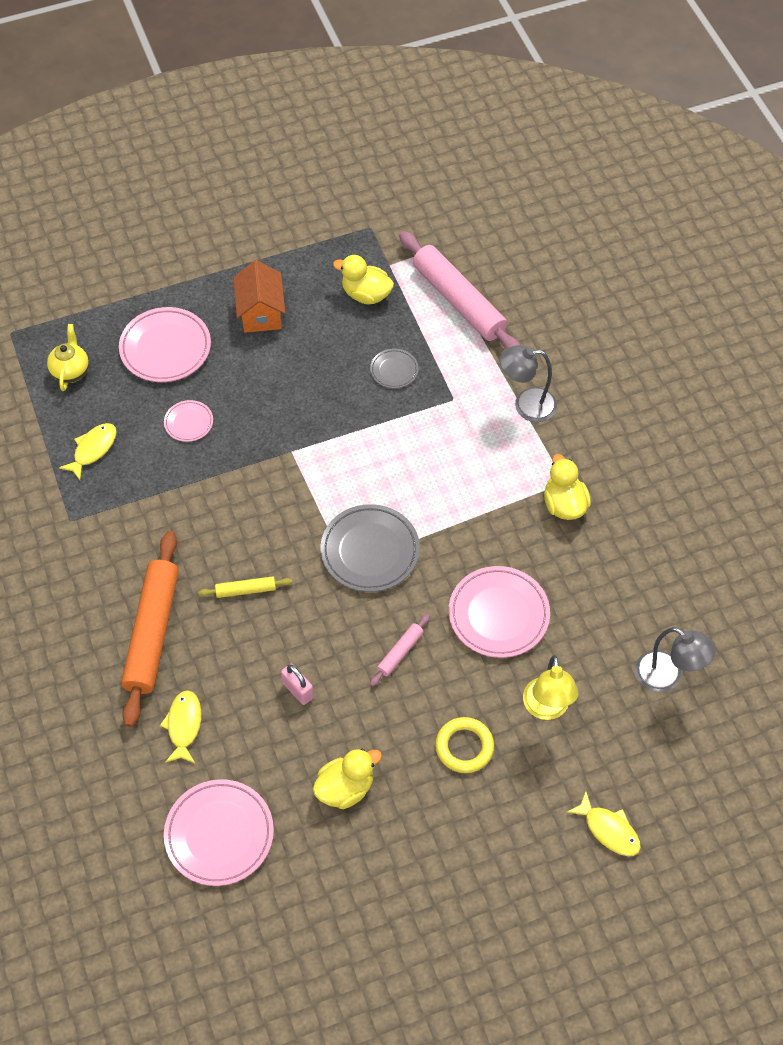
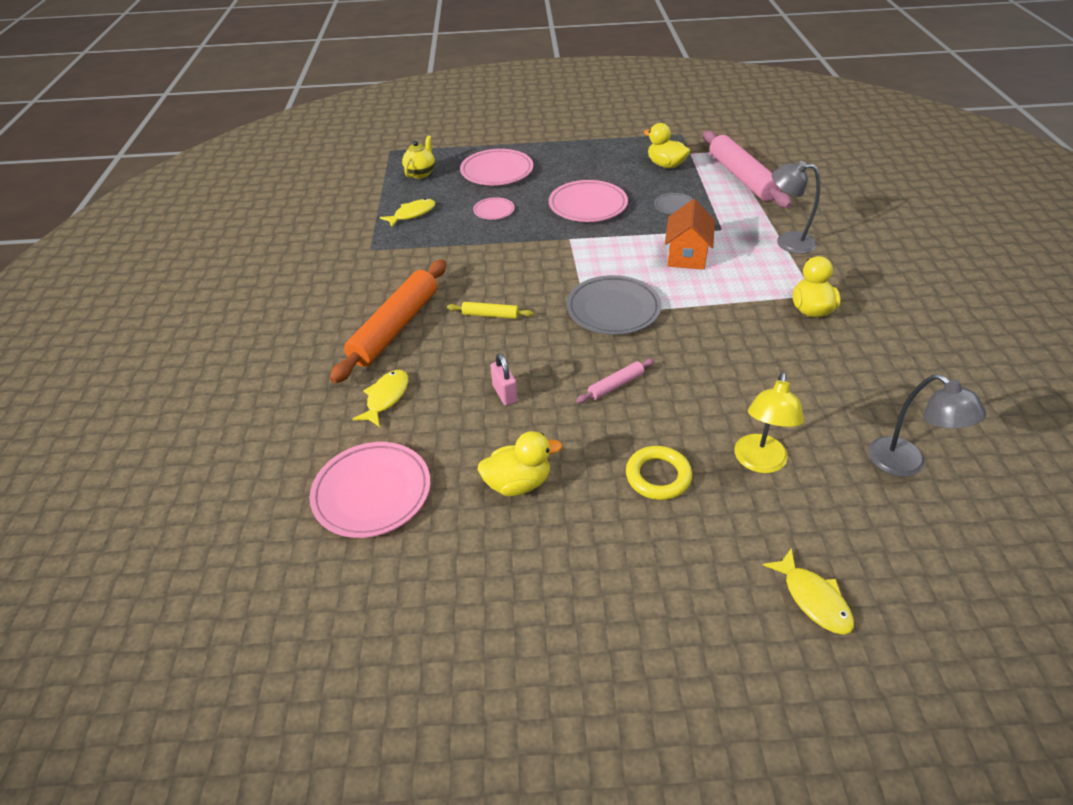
camera: 20 degrees right, 15 degrees down
(261, 313) = (578, 164): orange house -> orange house (687, 255)
(498, 614) = (725, 376): pink plate -> pink plate (588, 205)

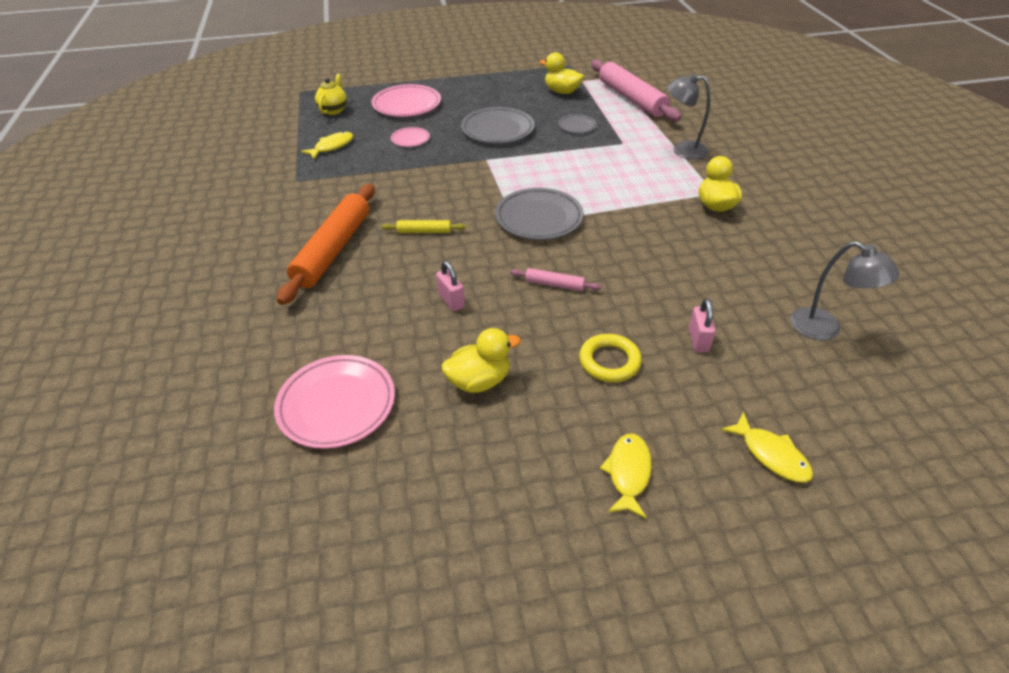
camera: 10 degrees left, 0 degrees up
(386, 397) = (335, 314): yellow fish -> yellow fish (628, 473)
(588, 205) = (497, 130): pink plate -> grey plate
(616, 385) = (554, 284): pink rolling pin -> pink rolling pin turned 60 degrees clockwise
(687, 255) = (596, 167): orange house -> none
(759, 462) = (698, 340): yellow lamp -> pink padlock

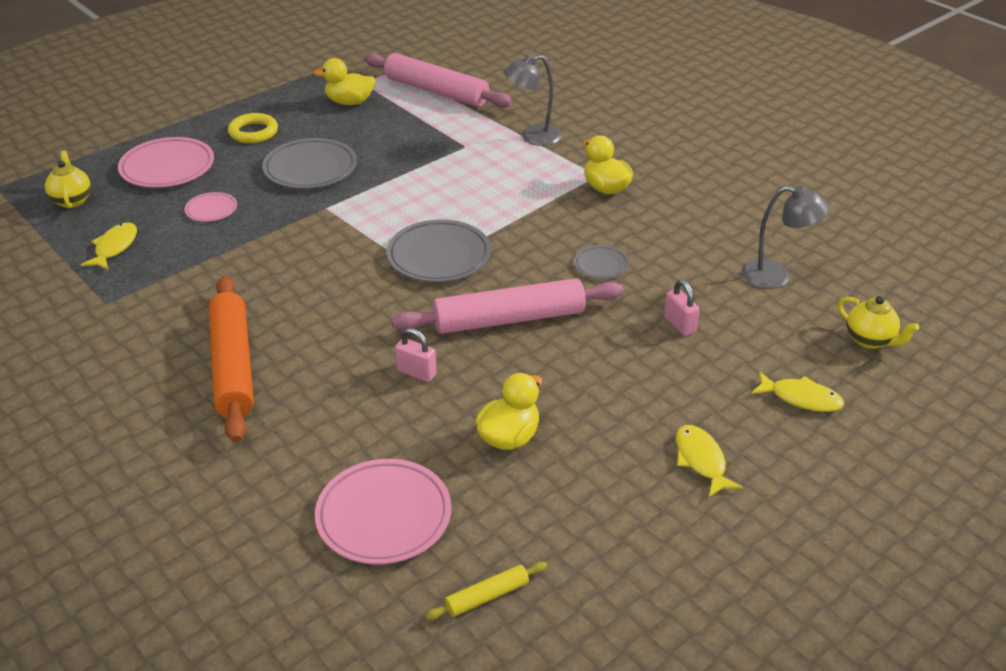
camera: 30 degrees left, 5 degrees down
(424, 231) = (323, 311): yellow rolling pin -> yellow rolling pin (487, 596)
(554, 284) = (509, 319): pink rolling pin -> pink rolling pin, size x2.24
(577, 126) = (400, 140): grey plate -> grey plate (601, 265)
(609, 361) = (616, 373): yellow ring -> yellow ring (253, 132)
(886, 426) = (870, 340): none -> yellow teapot

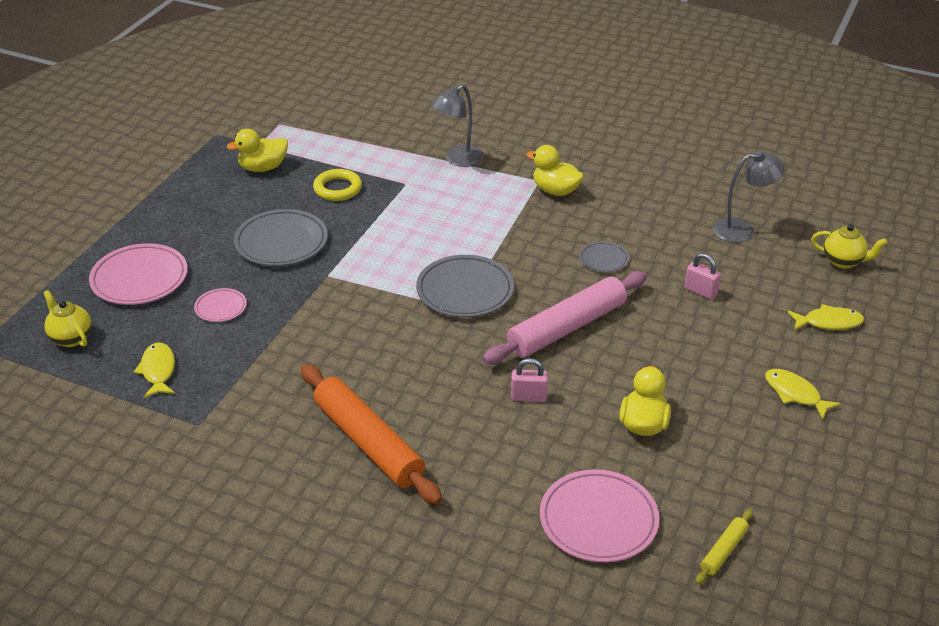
camera: 25 degrees left, 0 degrees up
(253, 132) = (194, 221): yellow ring -> yellow ring (337, 189)
(436, 91) = (336, 137): pink rolling pin -> none

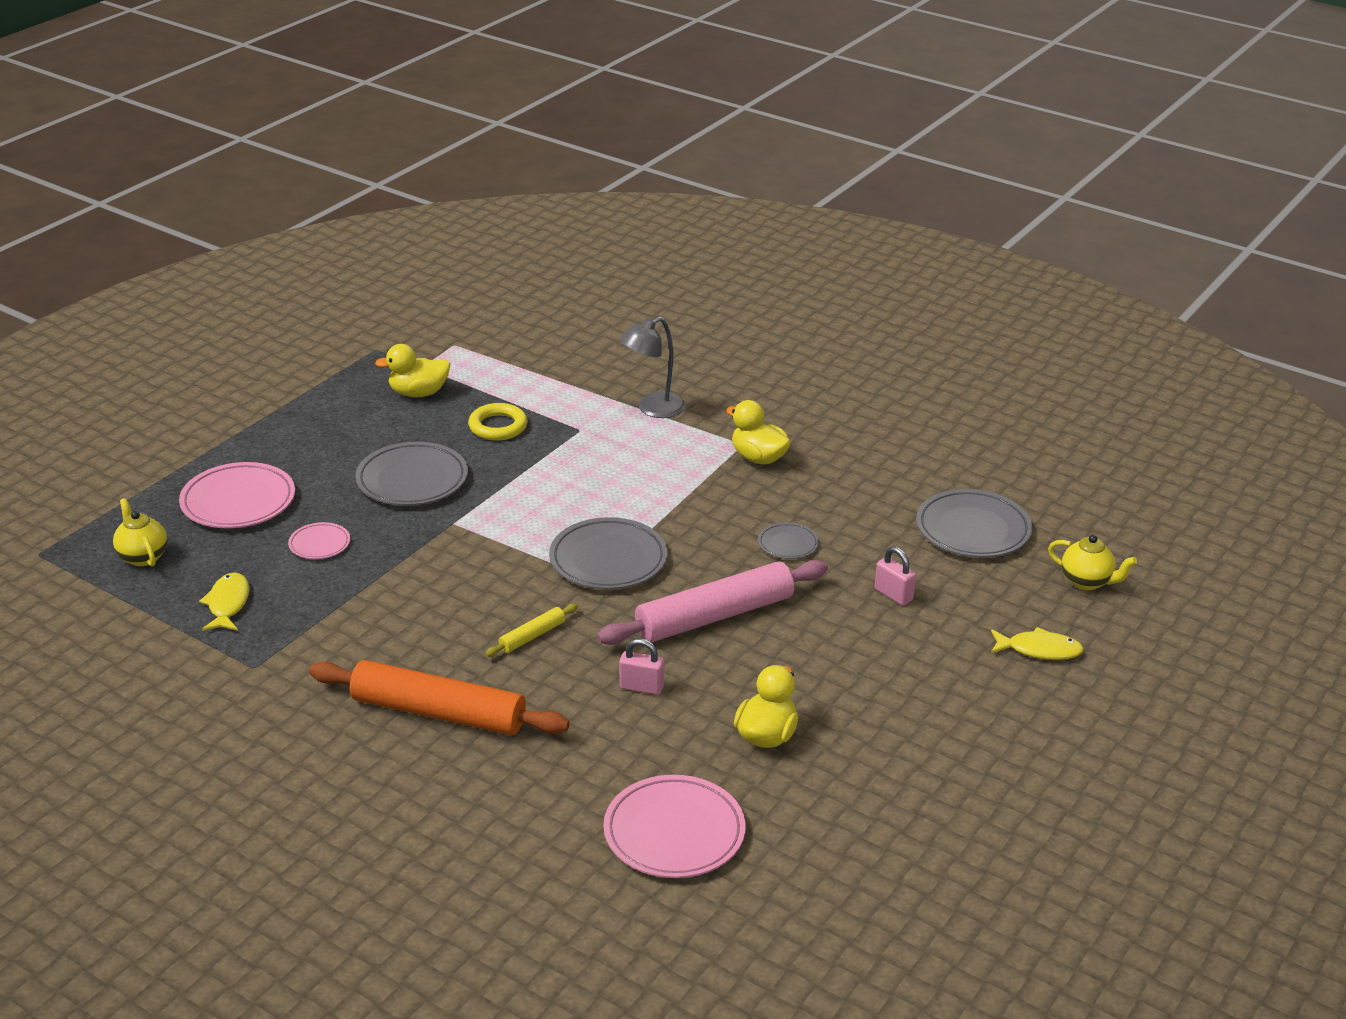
camera: 10 degrees right, 5 degrees down
(368, 442) = (439, 712): orange rolling pin -> orange rolling pin turned 45 degrees counterclockwise
(723, 551) = (809, 887): yellow rolling pin -> yellow rolling pin (532, 636)
(742, 229) = (973, 529): grey lamp -> grey plate
(795, 394) = (964, 726): yellow fish -> none

